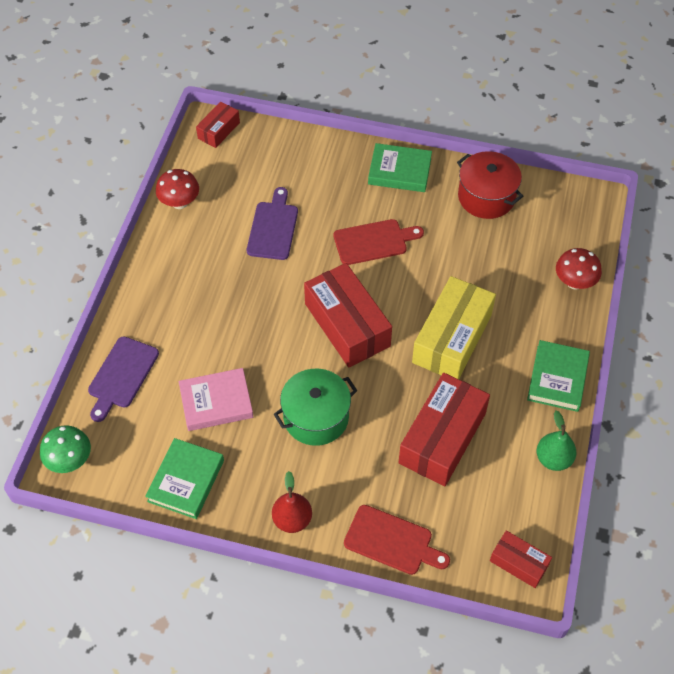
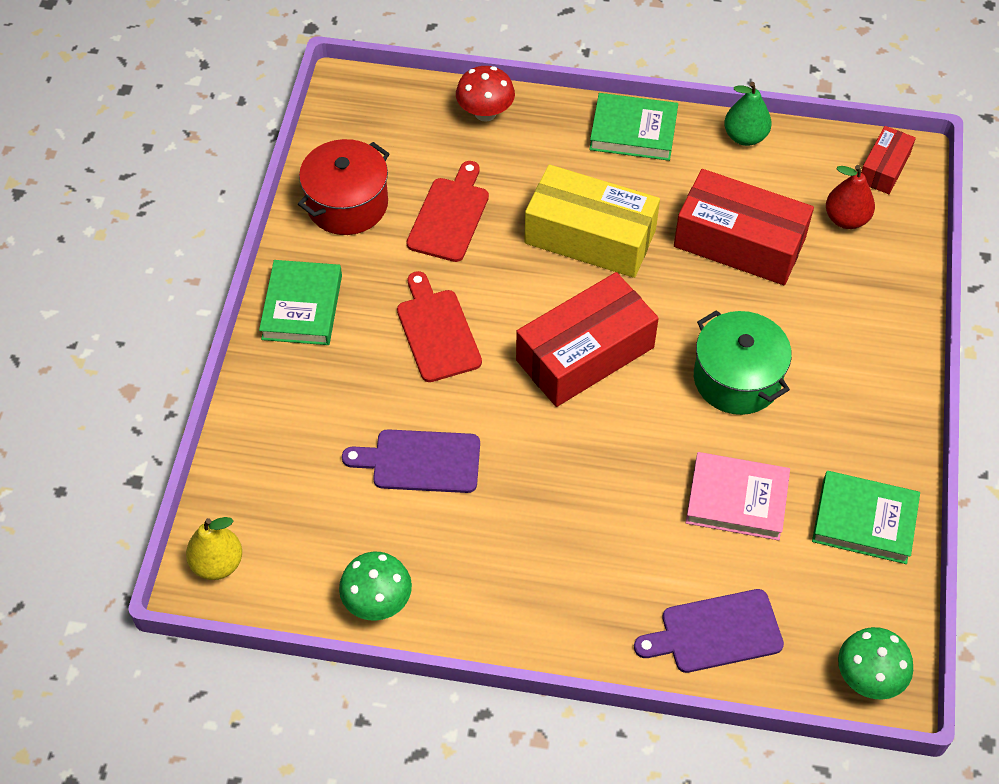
camera: 95 degrees left, 0 degrees up
(121, 375) = (715, 632): purple cutting board -> purple cutting board turned 150 degrees clockwise
(179, 202) = (377, 601): red mushroom -> green mushroom
(216, 402) = (736, 500): pink book -> pink book turned 60 degrees counterclockwise
(219, 130) = (218, 563): red box -> yellow pear
(292, 519) = (888, 392): red pear -> red pear (846, 219)
(392, 541) = (890, 287): red cutting board -> red cutting board (450, 216)

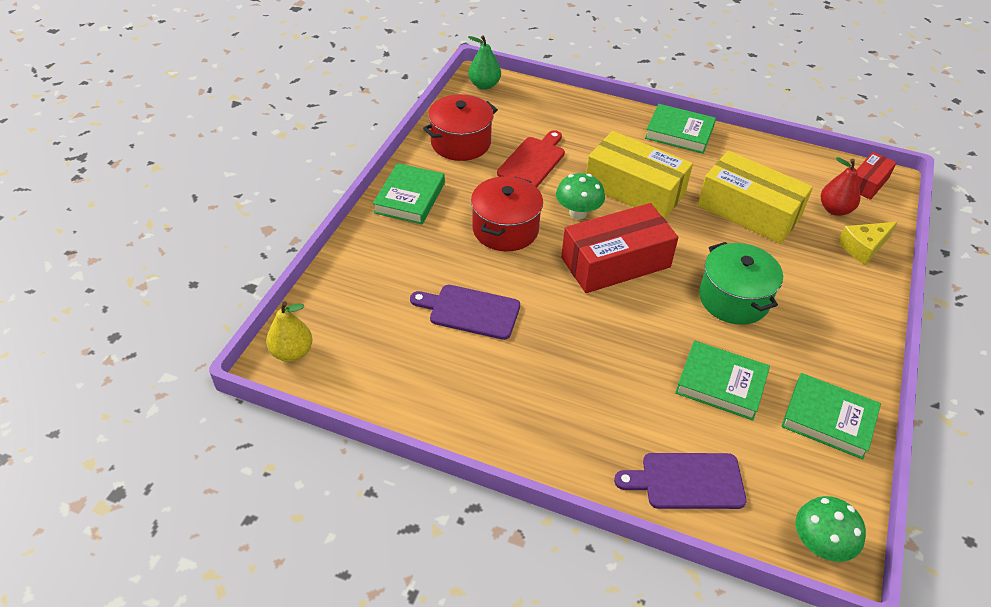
camera: 10 degrees right, 10 degrees down
(377, 601) = (409, 403): green mushroom -> green mushroom (578, 213)
(437, 331) = (505, 229): red cutting board -> red pot
(485, 113) = (573, 106): red mushroom -> none
(736, 500) = (721, 384): pink book -> green book
(739, 242) = (749, 211): red box -> yellow box
(745, 137) = (762, 148): green pear -> green pear (484, 85)
(886, 270) = (863, 247): none -> yellow cheese

